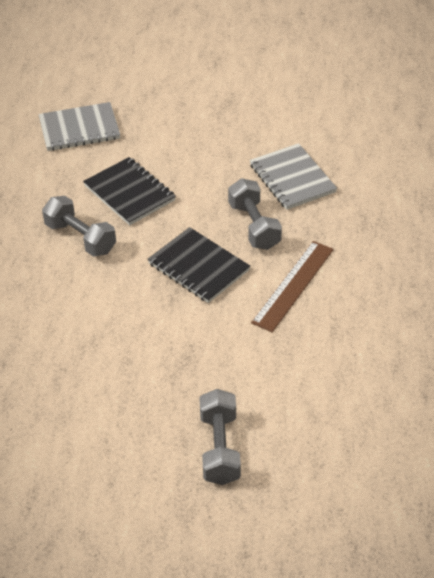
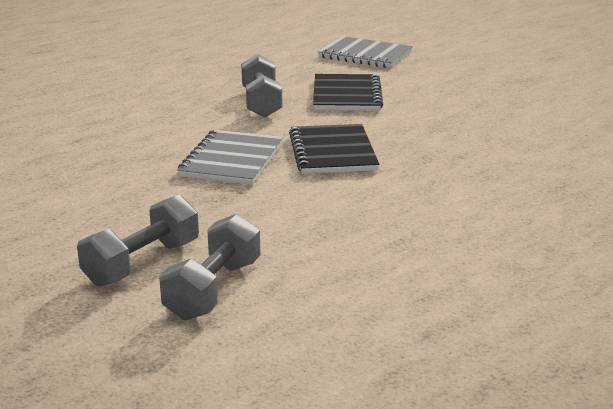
camera: 40 degrees right, 20 degrees down
(254, 226) = (430, 149): grey dumbbell -> grey dumbbell (213, 290)
(292, 178) = (521, 136): grey notebook -> grey notebook (232, 160)
(293, 285) = (406, 196): brown ruler -> none

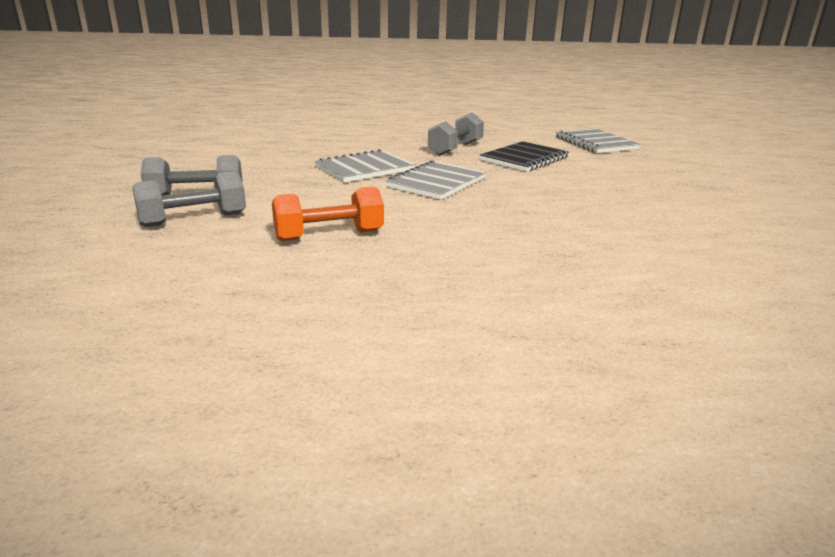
camera: 40 degrees right, 0 degrees up
(332, 152) = (436, 183): black notebook -> grey notebook
(373, 248) = (329, 236): none -> orange dumbbell

